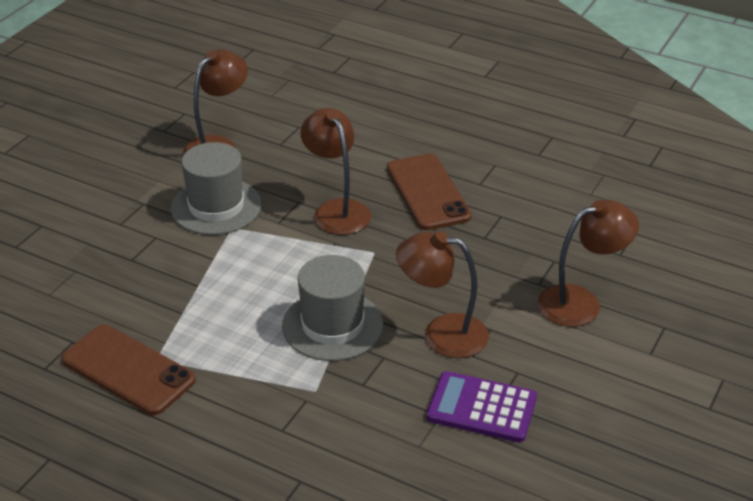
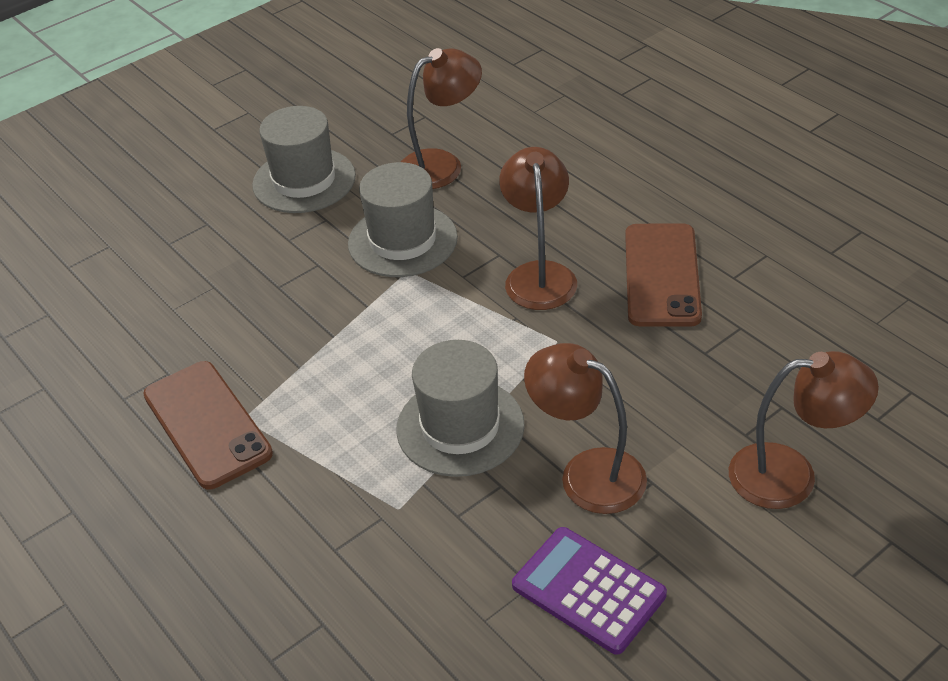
camera: 25 degrees right, 5 degrees up
(108, 178) = (304, 180): none -> grey hat

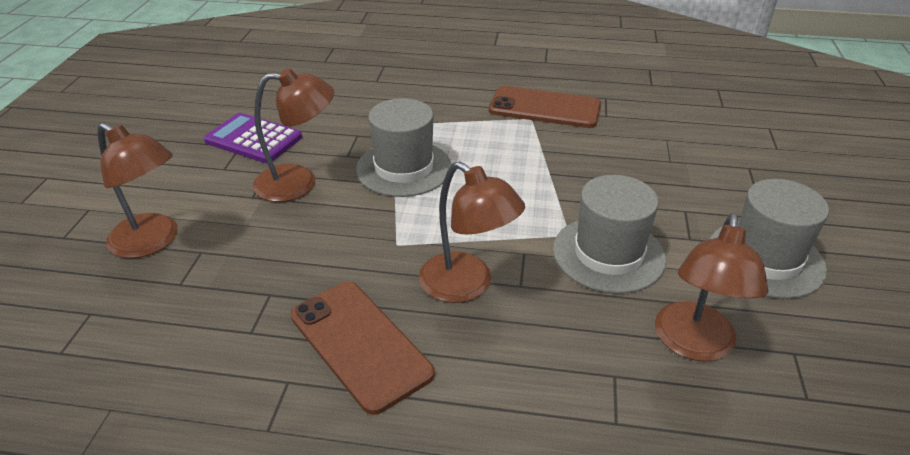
camera: 135 degrees right, 5 degrees down
(588, 590) = (253, 139): purple calculator -> purple calculator turned 150 degrees counterclockwise
(791, 475) = (153, 242): brown lamp -> brown lamp turned 105 degrees counterclockwise

